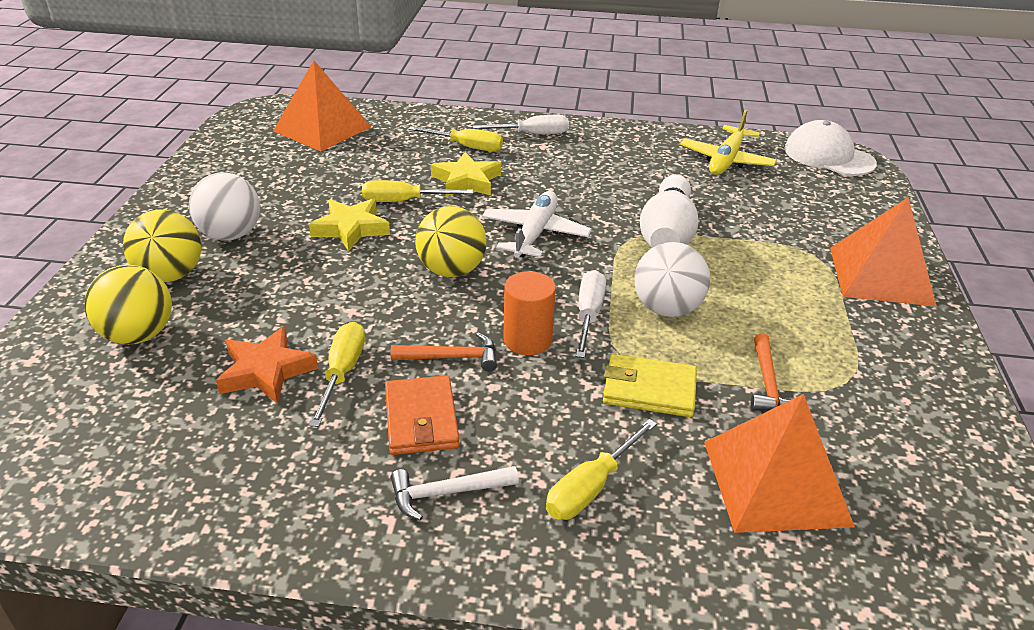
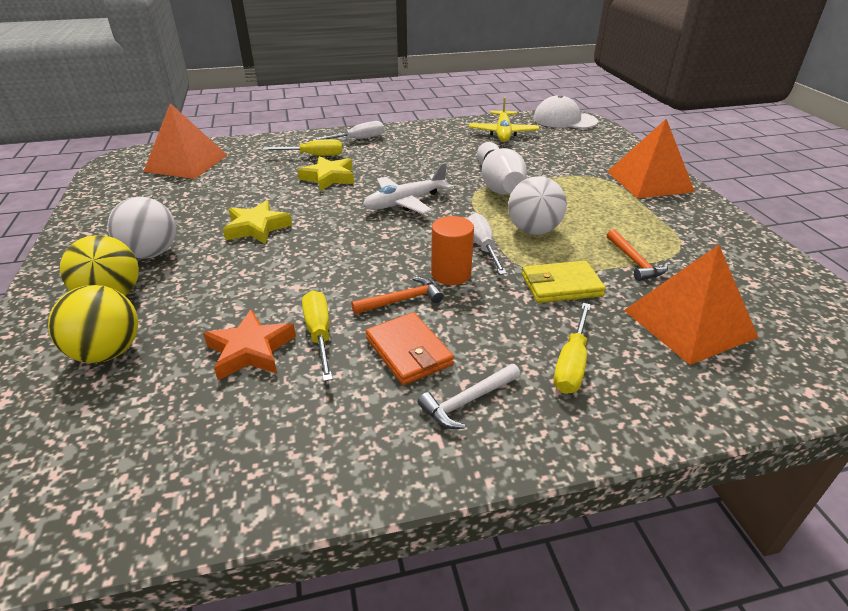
camera: 20 degrees left, 0 degrees up
(403, 201) = (288, 200): yellow screwdriver -> none
(451, 270) = (359, 239): yellow ball -> none
(535, 234) = (405, 202): white plane -> white plane turned 120 degrees counterclockwise

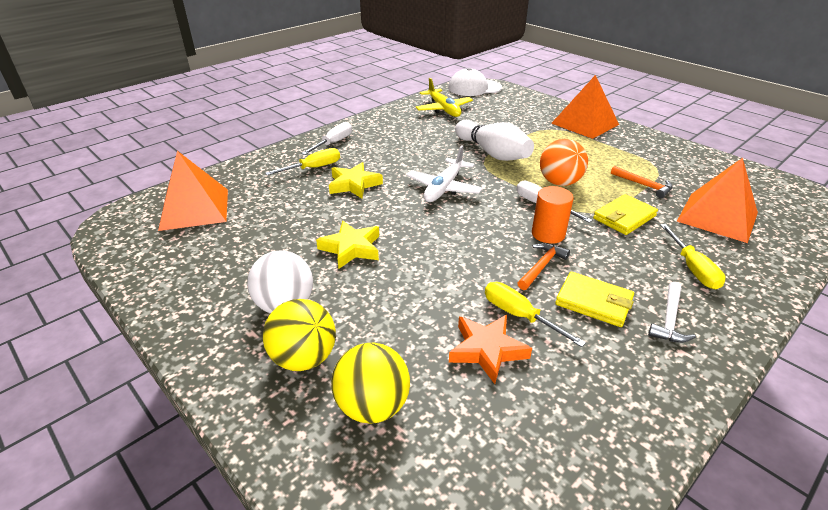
camera: 30 degrees left, 0 degrees up
(409, 351) = (594, 302): orange wallet -> yellow wallet
(533, 230) = (559, 182): white ball -> orange ball

